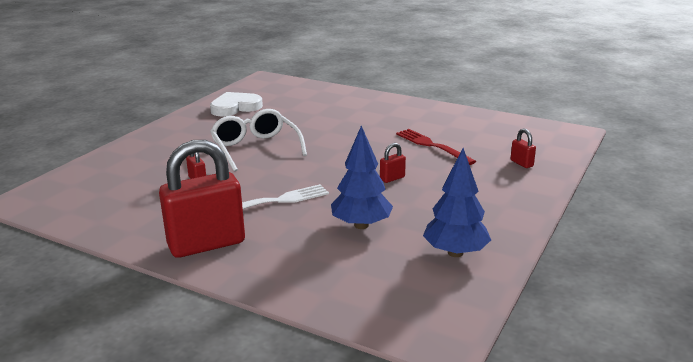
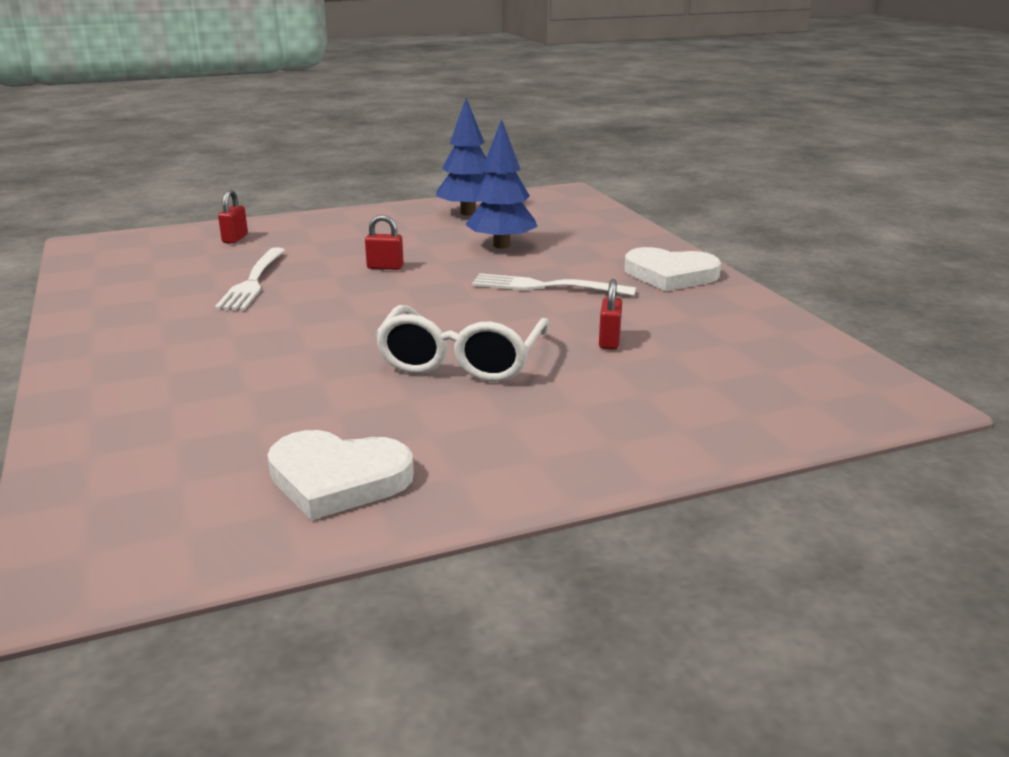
camera: 140 degrees left, 0 degrees up
(206, 244) = (670, 275): red padlock -> white heart
(432, 146) = (253, 281): red fork -> white fork

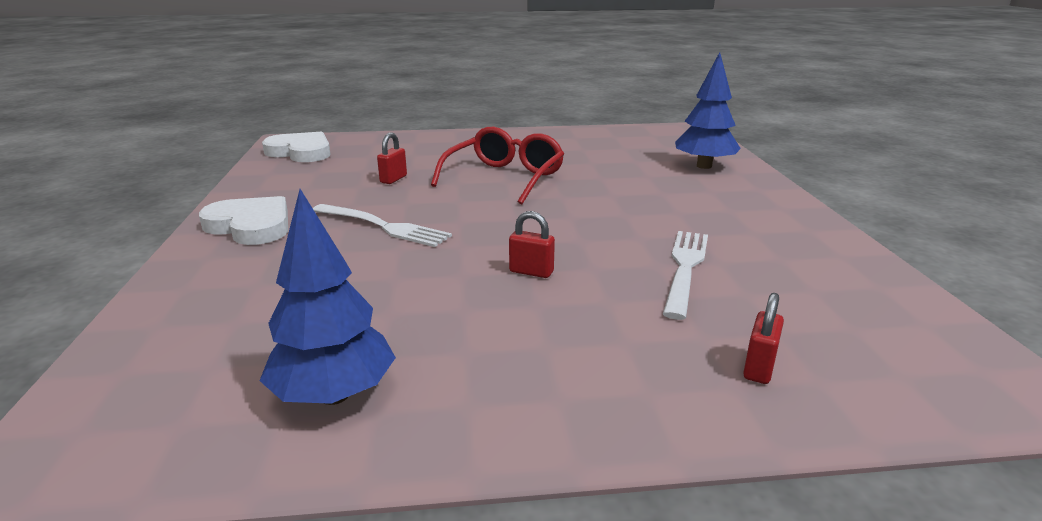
camera: 165 degrees left, 0 degrees up
(337, 479) = (590, 141): white heart -> white heart (301, 152)
(462, 360) = (504, 178): white glasses -> red glasses
(501, 245) = (365, 292): blue tree -> blue tree (704, 166)

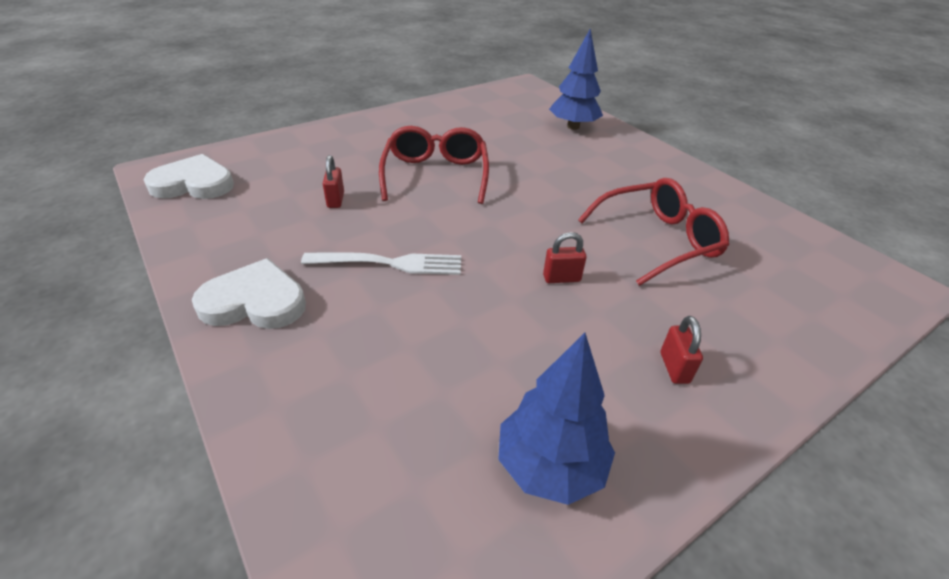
camera: 30 degrees left, 15 degrees up
(685, 268) = (657, 240): white fork -> red glasses
(759, 368) = (776, 318): red padlock -> red padlock (674, 368)

